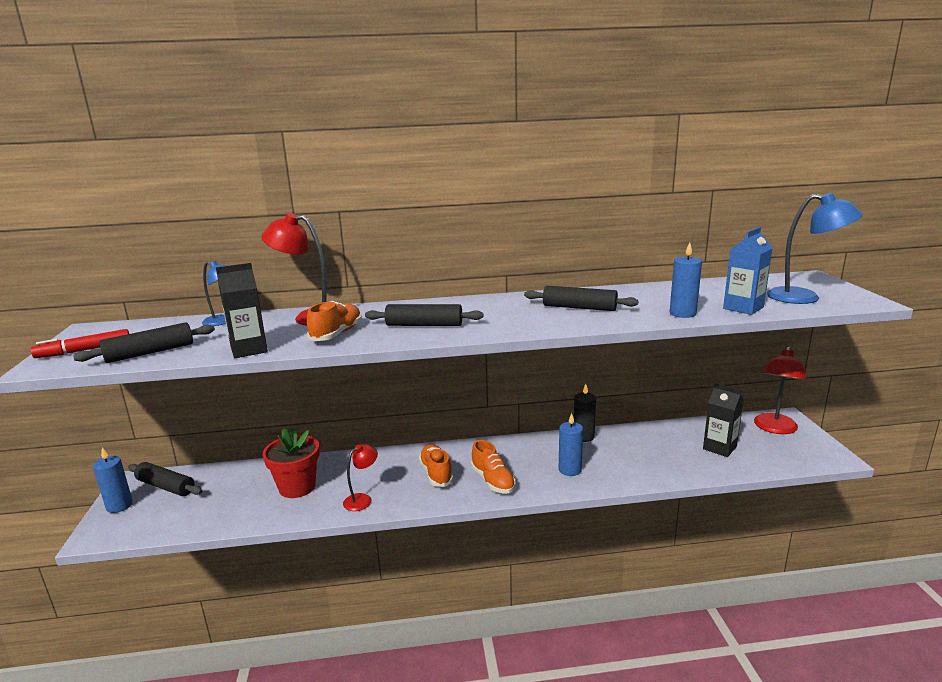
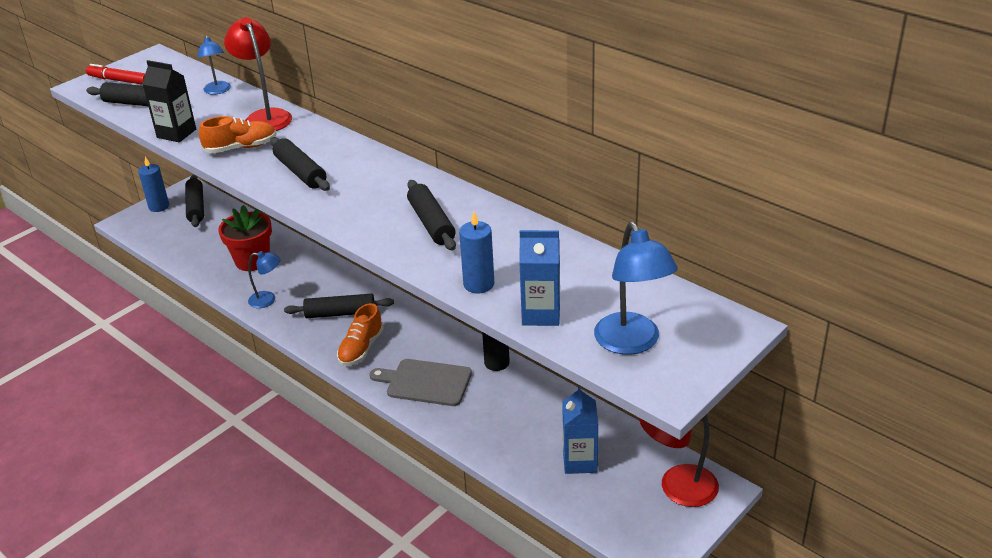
camera: 50 degrees right, 15 degrees up
(362, 499) = (268, 300): red lamp -> blue lamp
(436, 473) = (340, 313): orange shoe -> black rolling pin
(570, 470) = (425, 382): blue candle -> grey cutting board
(719, 448) = (580, 461): black carton -> blue carton

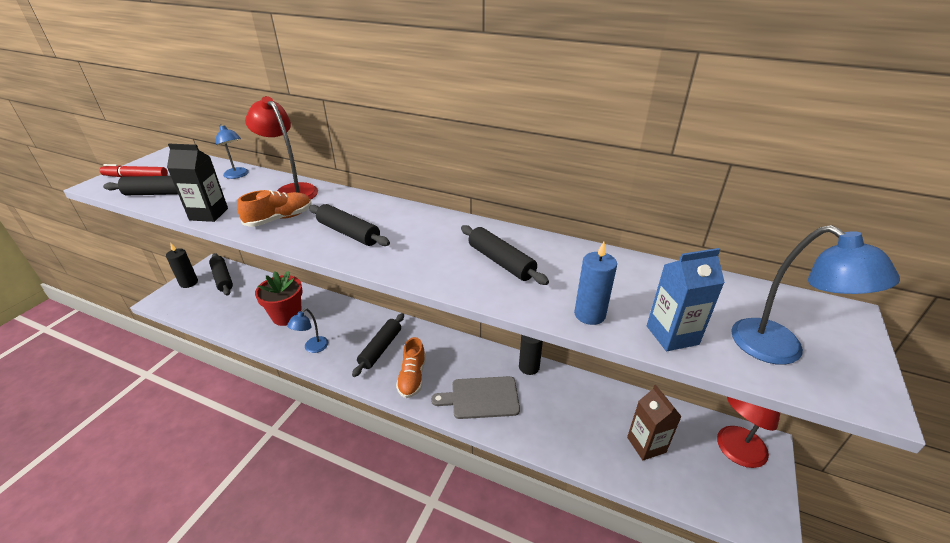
camera: 20 degrees left, 0 degrees up
(159, 206) = (189, 283): blue candle -> black candle
(268, 300) = (312, 348): blue lamp -> blue lamp turned 135 degrees clockwise
(340, 313) = (381, 348): black rolling pin -> black rolling pin turned 45 degrees counterclockwise
(580, 461) = (646, 445): blue carton -> brown carton

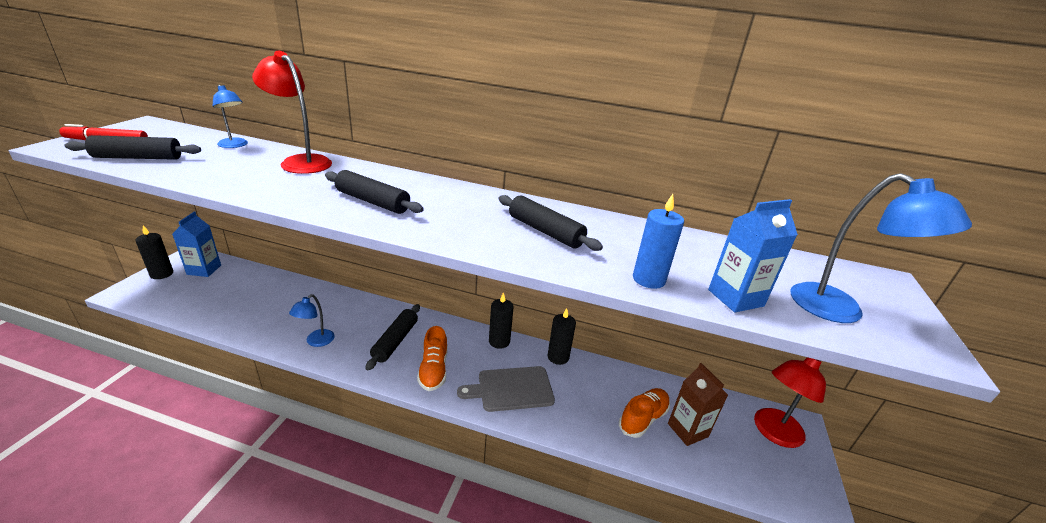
camera: 10 degrees left, 5 degrees down
(209, 214) = (202, 179): black carton -> none
(222, 278) = (204, 270): black rolling pin -> blue carton
(279, 219) = (289, 186): orange shoe -> orange shoe (643, 418)
(287, 316) = (283, 308): red flower pot -> none
(475, 350) = (499, 341): none -> black candle

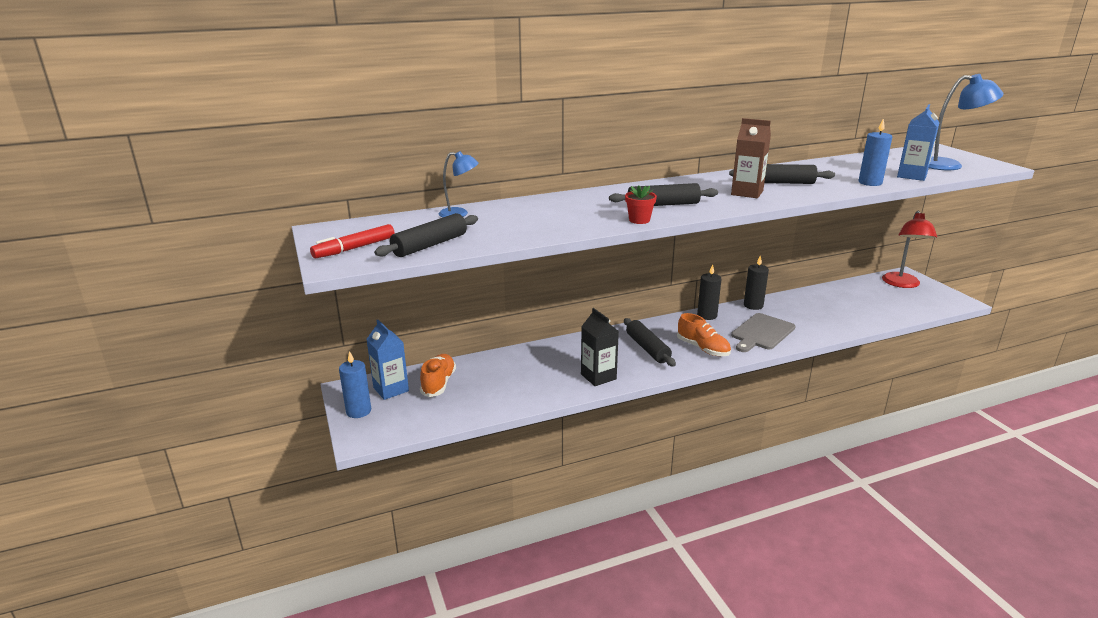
camera: 35 degrees left, 5 degrees down
(161, 274) = (358, 411): black candle -> blue candle
(301, 161) = (543, 204): red lamp -> none
(307, 205) = (639, 220): none -> red flower pot
(316, 341) = (598, 376): blue lamp -> black carton
(643, 418) = (844, 309): orange shoe -> orange shoe (438, 383)
(687, 430) = (869, 303): brown carton -> brown carton (747, 193)

